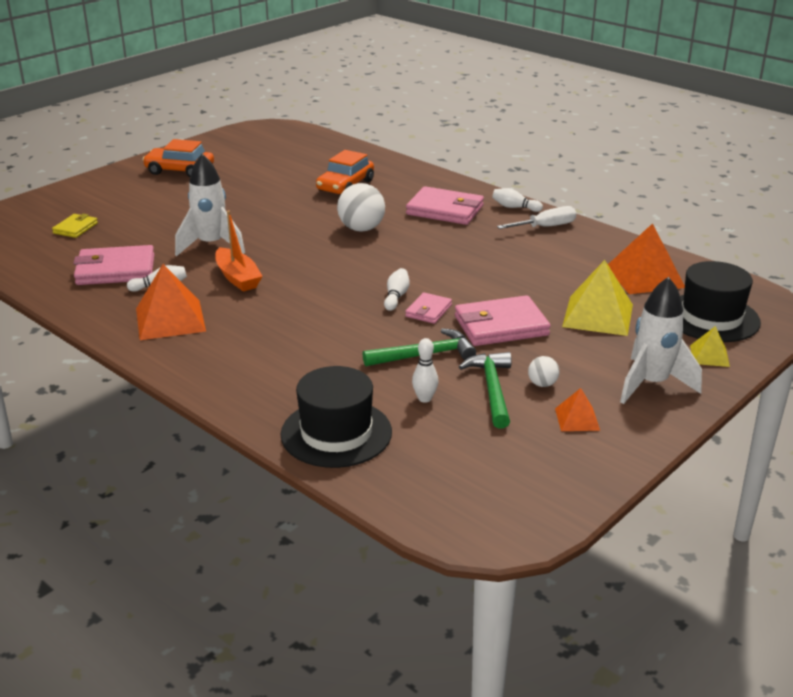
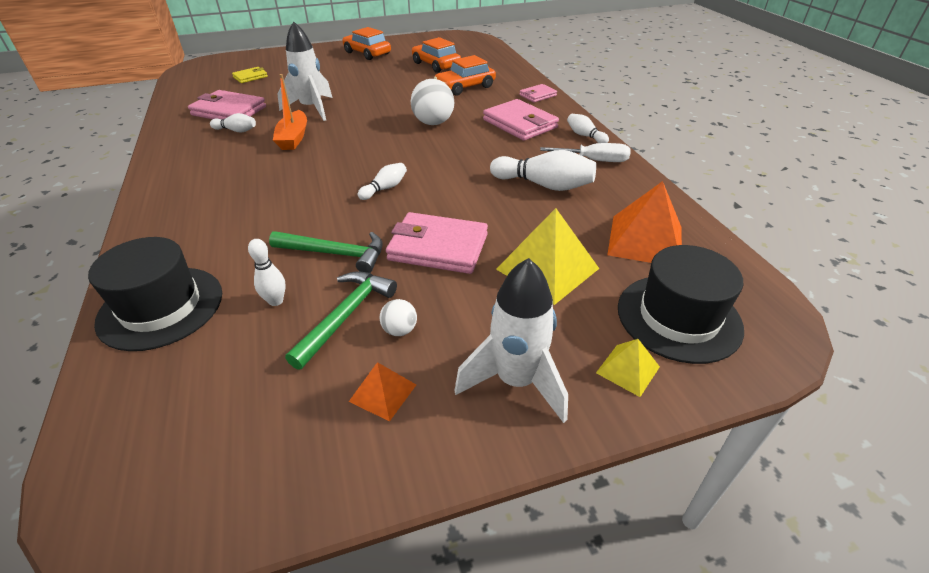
camera: 30 degrees right, 10 degrees up
(170, 319) = (205, 157): orange pyramid -> none
(281, 168) = (436, 65): none -> orange car
(428, 311) = (394, 210): pink wallet -> pink wallet (537, 95)
(527, 257) = (544, 185): none -> white bowling pin

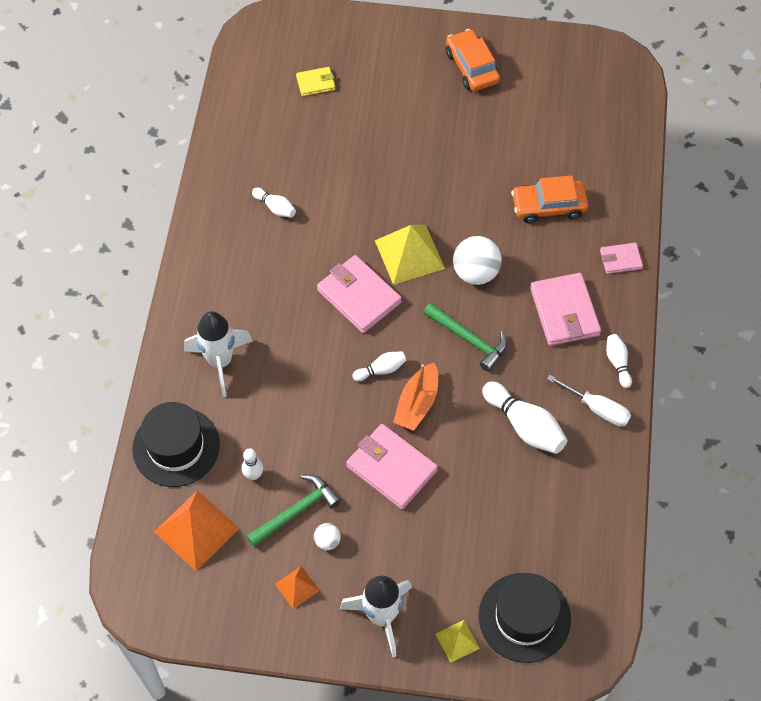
camera: 25 degrees right, 20 degrees up
(229, 111) = (276, 161): pink wallet -> pink wallet (359, 296)
(293, 138) = (326, 245): orange boat -> orange boat (417, 403)
(312, 109) = (361, 191): white rocket -> white rocket (220, 362)
(335, 254) = (310, 441): green hammer -> green hammer (469, 339)
(436, 65) = (542, 134): orange car -> none
(547, 268) = (462, 529): yellow pyramid -> yellow pyramid (409, 254)
(645, 240) = (561, 534): orange pyramid -> orange pyramid (196, 530)

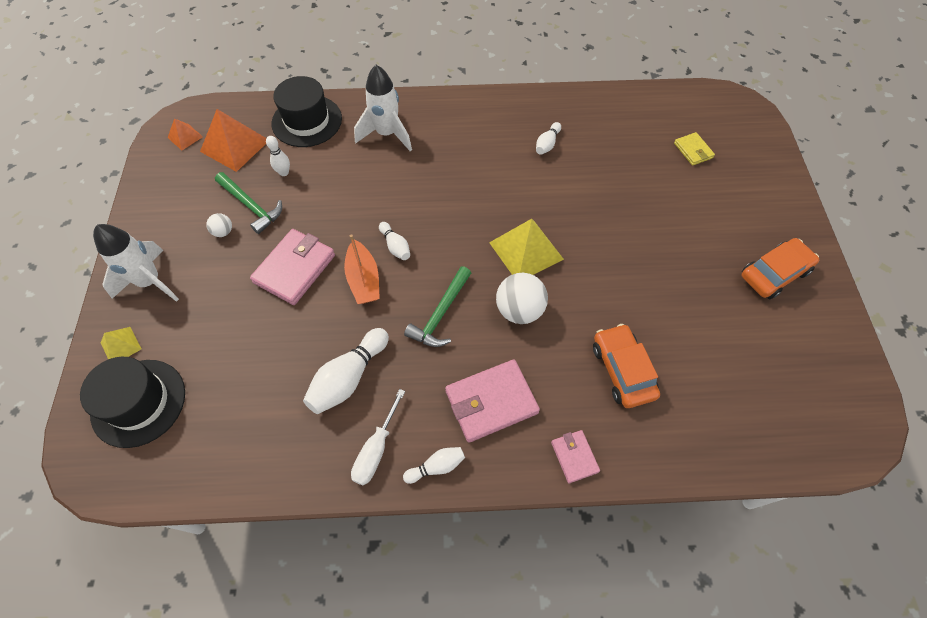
camera: 80 degrees right, 0 degrees up
(297, 587) = (182, 217): orange pyramid -> orange pyramid (185, 137)
(359, 296) = (470, 218): pink wallet -> none
(417, 403) = (363, 279): orange boat -> orange boat turned 120 degrees counterclockwise

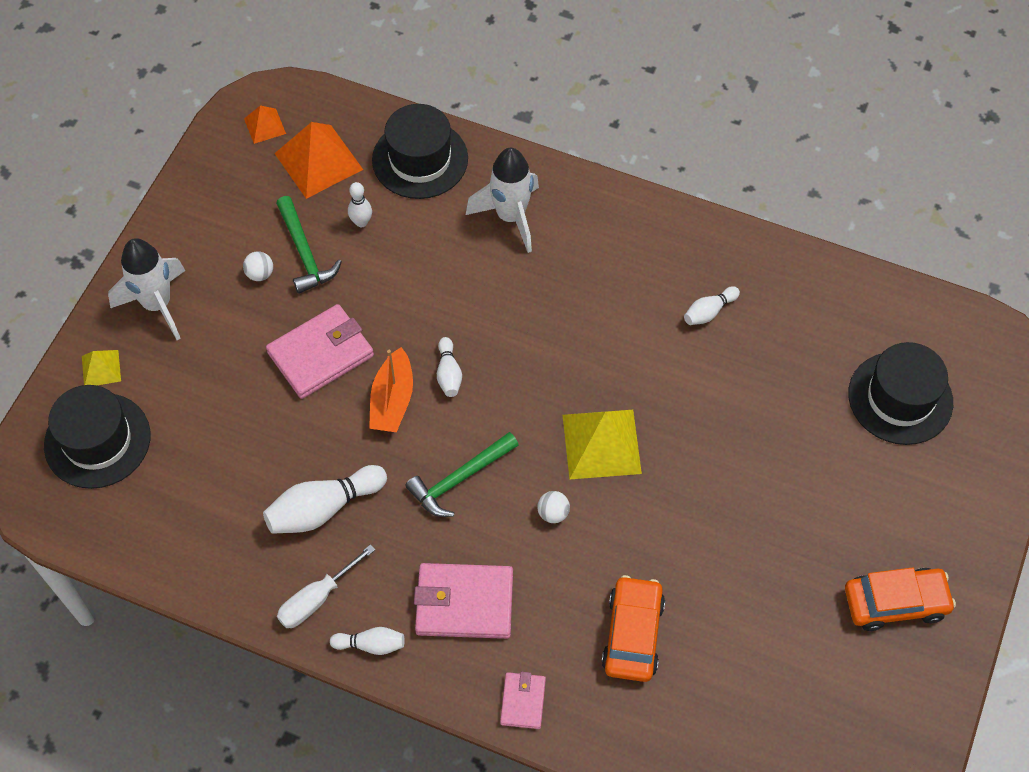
camera: 25 degrees right, 0 degrees up
(519, 310) = (553, 513): white ball -> white ball, size x0.50
(693, 150) = (900, 398): yellow wallet -> black hat

